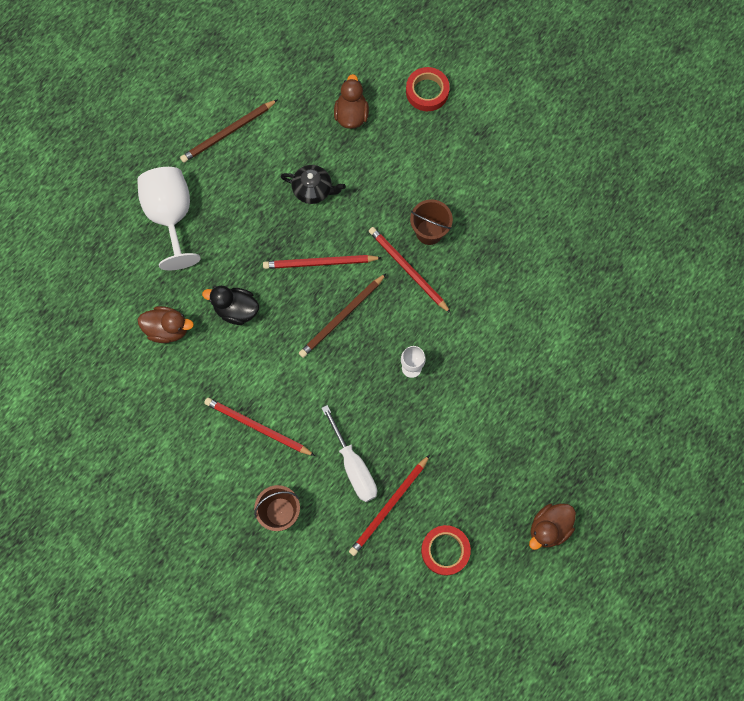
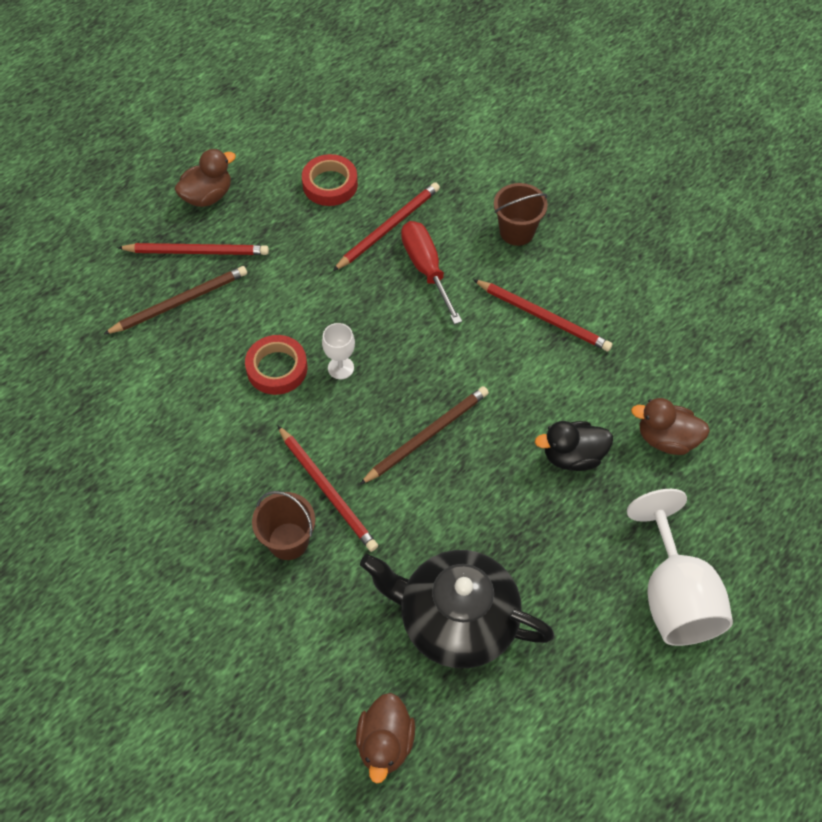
camera: 175 degrees left, 15 degrees down
(228, 132) = (591, 729): brown pencil -> brown pencil (180, 302)
(236, 310) = (573, 456): black duck -> black duck turned 150 degrees clockwise
(313, 189) = (456, 620): black teapot -> black teapot, size x1.89
(319, 263) = (453, 510): red pencil -> red pencil (197, 251)
(353, 466) = (426, 269): white screwdriver -> red screwdriver
(427, 91) = (252, 776): red tape -> red tape (277, 368)

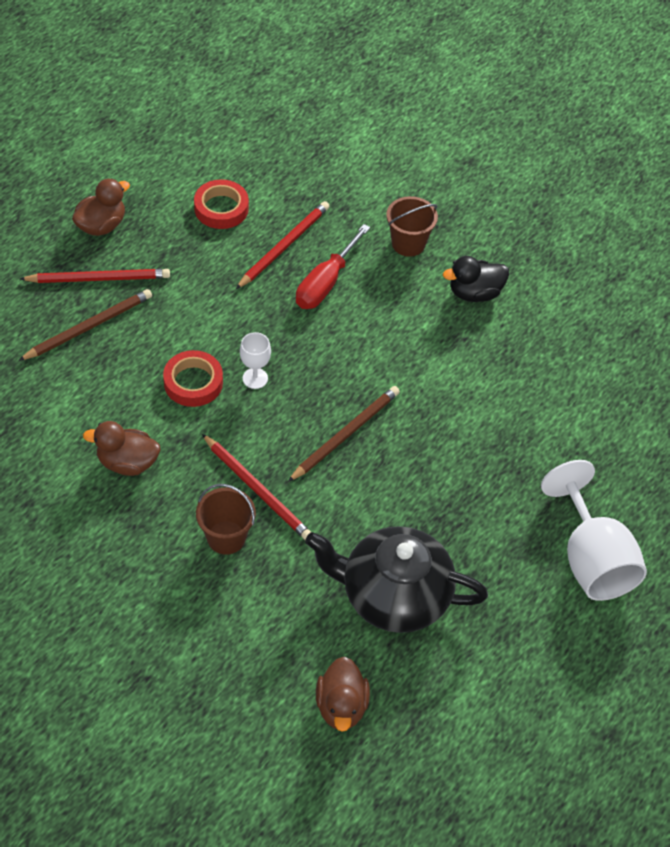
camera: 10 degrees left, 5 degrees down
(426, 269) = (325, 283): red screwdriver -> red screwdriver turned 120 degrees counterclockwise
(543, 317) = (443, 321): red pencil -> none
(573, 456) = (485, 444): black duck -> black duck (475, 293)
(666, 439) = (570, 423): brown duck -> brown duck (127, 463)

